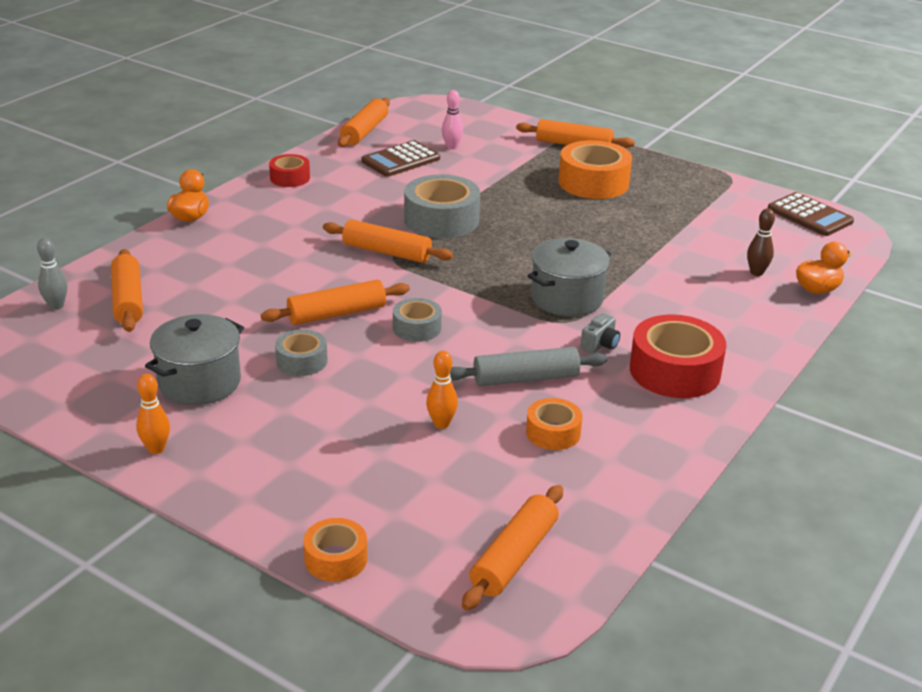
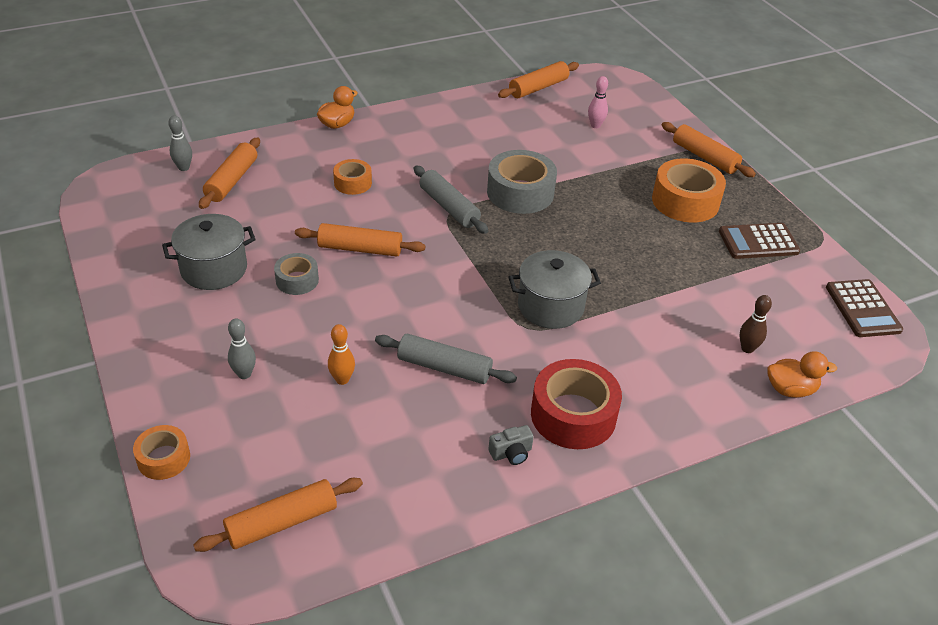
camera: 30 degrees right, 10 degrees up
(156, 449) = (138, 312): orange bowling pin -> none
(290, 178) = (440, 113): red tape -> none
(338, 457) = (244, 374): none -> grey bowling pin
(386, 252) = (449, 207): orange rolling pin -> grey rolling pin
(400, 160) = (541, 124): brown calculator -> brown calculator (758, 242)
(417, 328) = (406, 285): grey tape -> none
(553, 433) = (417, 427): orange tape -> orange tape (353, 183)
(600, 344) = (535, 362): grey camera -> grey camera (511, 453)

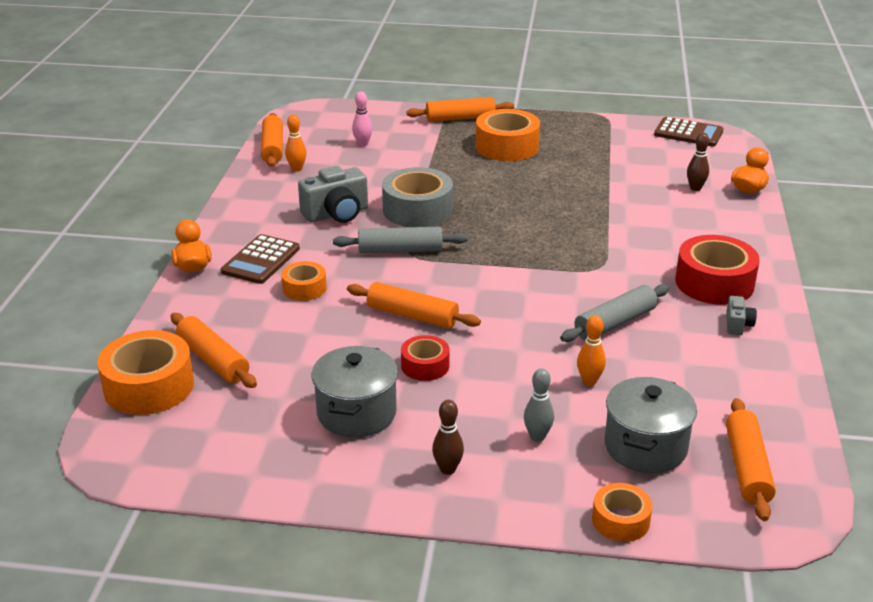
camera: 55 degrees left, 10 degrees down
(174, 339) = (447, 469): none -> brown bowling pin
(184, 168) = (149, 386): grey bowling pin -> orange tape
(297, 280) = (425, 366): grey tape -> red tape
(360, 248) = (412, 315): orange rolling pin -> orange rolling pin turned 75 degrees clockwise
(472, 156) = (336, 214): none -> grey camera
(519, 111) = (297, 169): none -> orange bowling pin
(550, 306) = (581, 248): grey pot -> grey pot (645, 447)
(758, 242) = (583, 139): brown calculator -> brown calculator (261, 260)

